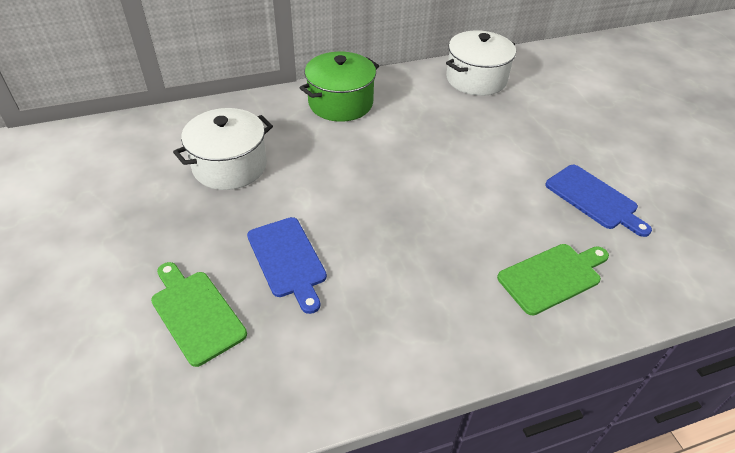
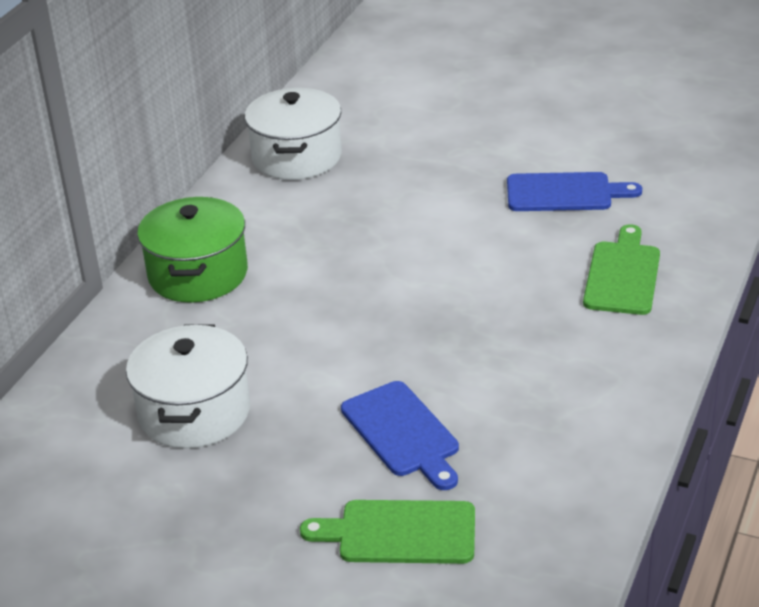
camera: 45 degrees left, 10 degrees down
(288, 260) = (403, 433): blue cutting board -> blue cutting board turned 45 degrees clockwise

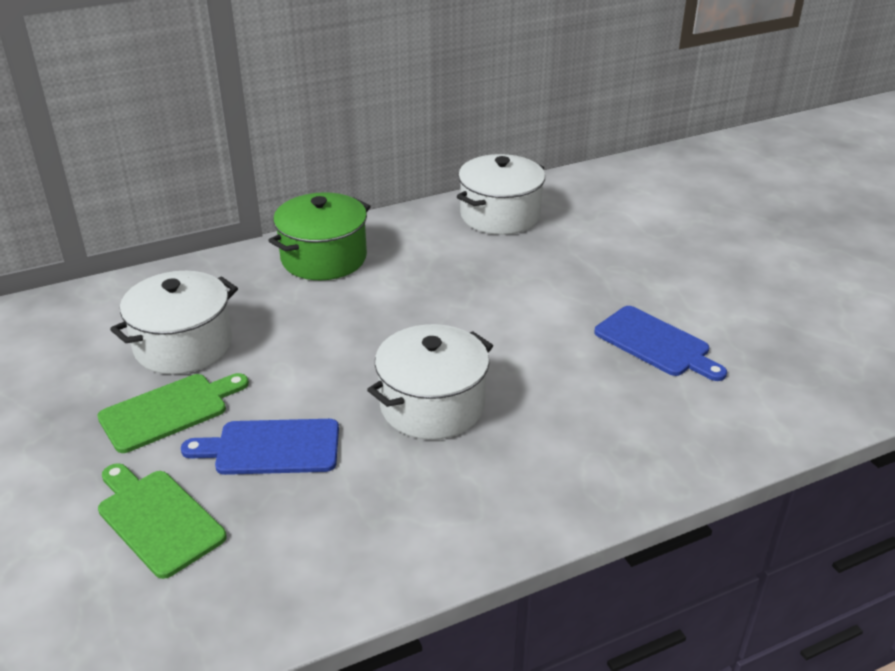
camera: 40 degrees right, 0 degrees up
(403, 433) = (271, 448): blue cutting board -> blue cutting board turned 75 degrees clockwise
(475, 329) = (432, 405): none -> white pot
(622, 275) = (607, 436): green cutting board -> green cutting board (169, 411)

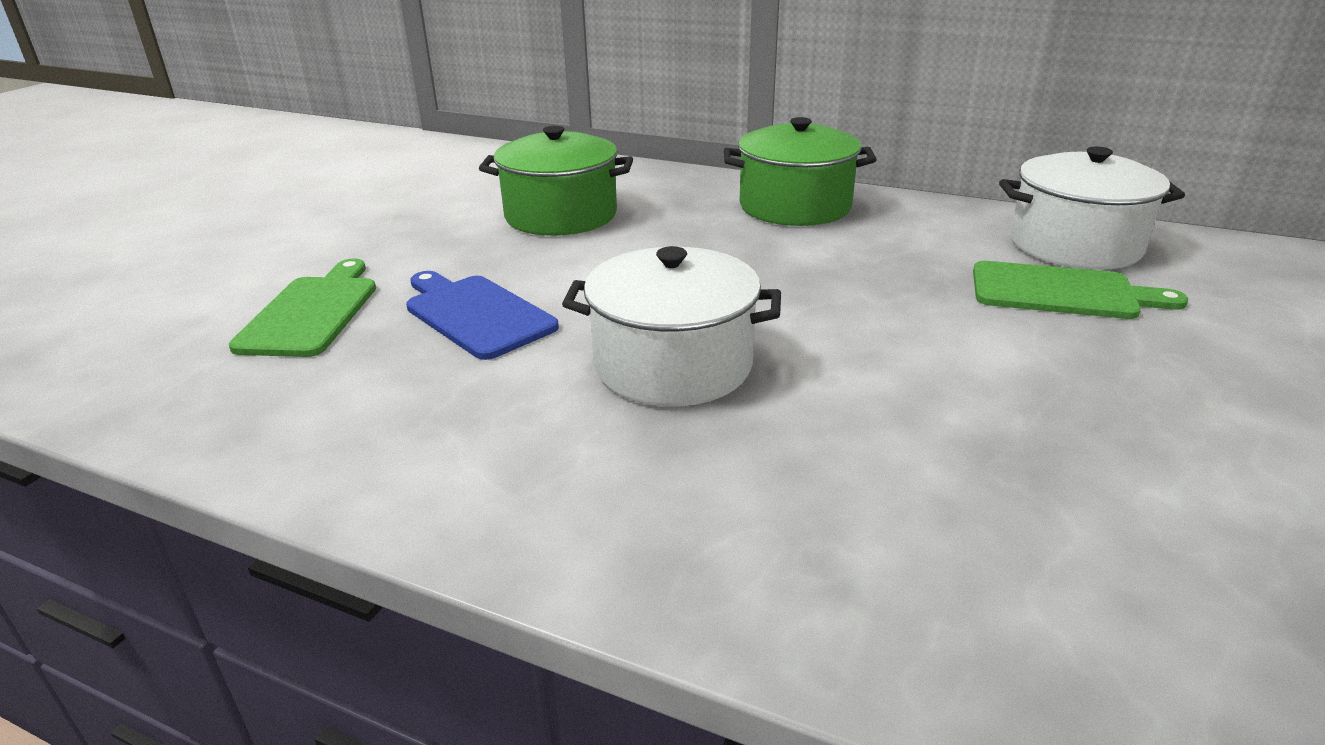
camera: 50 degrees right, 5 degrees down
(169, 411) = (465, 250): green cutting board -> green cutting board (1061, 292)
(183, 345) = (561, 215): white pot -> green pot
(656, 343) = (1106, 471): blue cutting board -> none

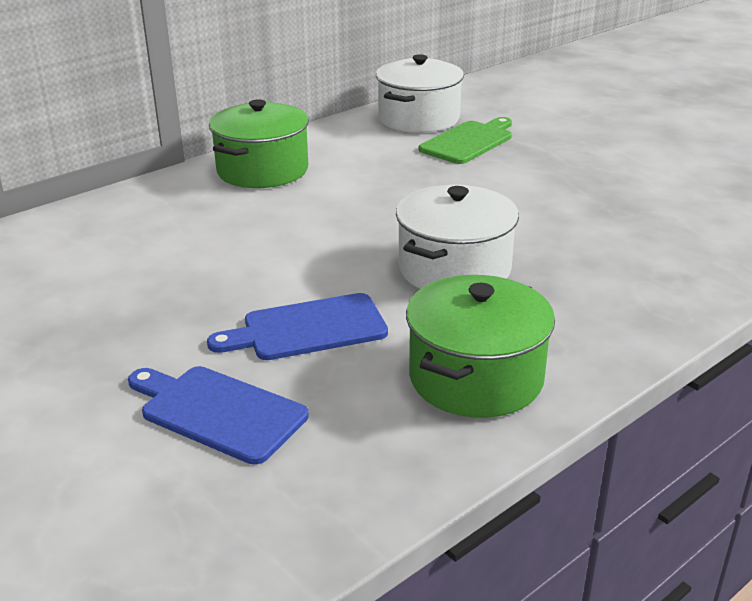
camera: 65 degrees left, 0 degrees up
(311, 312) = (217, 412): green cutting board -> blue cutting board
(561, 215) = (153, 259): green pot -> green pot (476, 377)

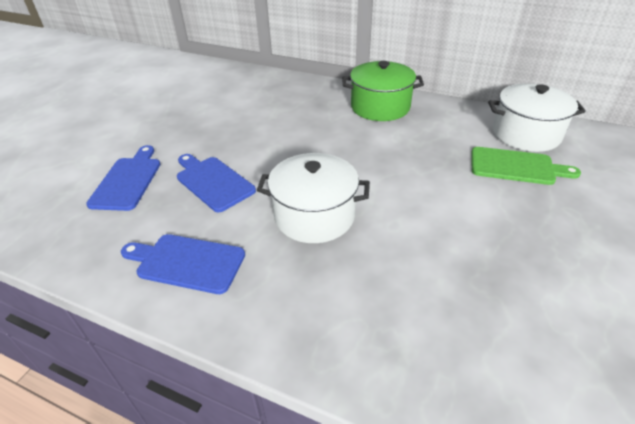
camera: 65 degrees right, 10 degrees up
(476, 377) = (186, 262): green pot -> blue cutting board

